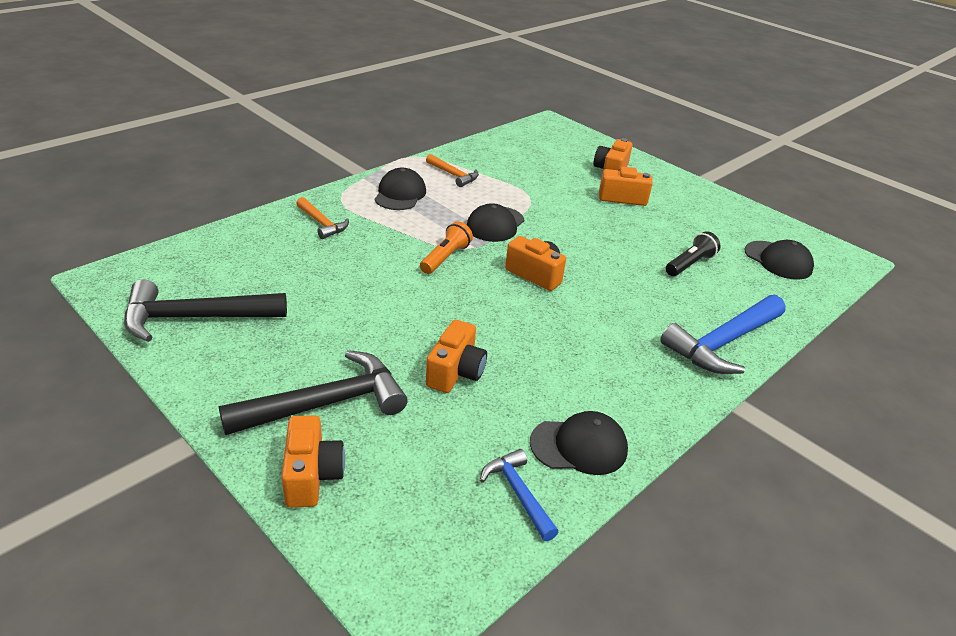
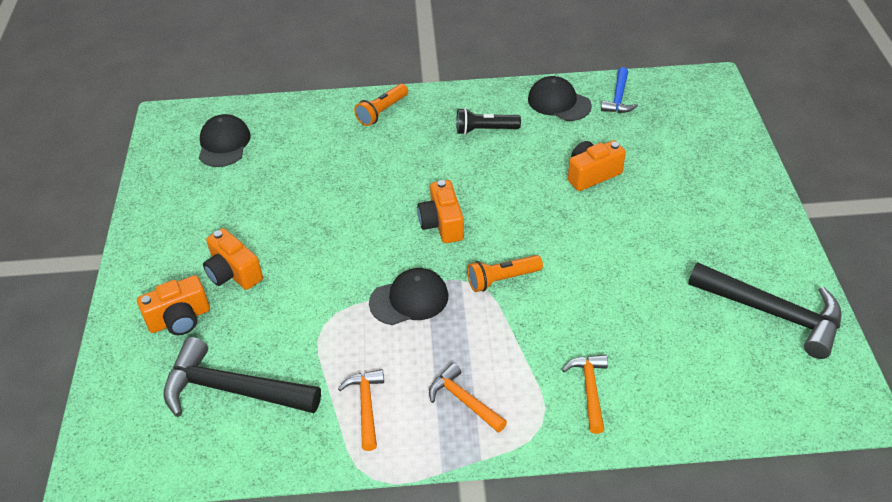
camera: 135 degrees left, 10 degrees up
(312, 476) = (732, 154): orange camera -> none
(326, 403) = (699, 192): black hammer -> black hammer (232, 389)
(400, 194) = (463, 400): black cap -> orange hammer
(690, 264) = (300, 173): black flashlight -> black flashlight (485, 130)
(723, 343) = (382, 112): blue hammer -> orange flashlight

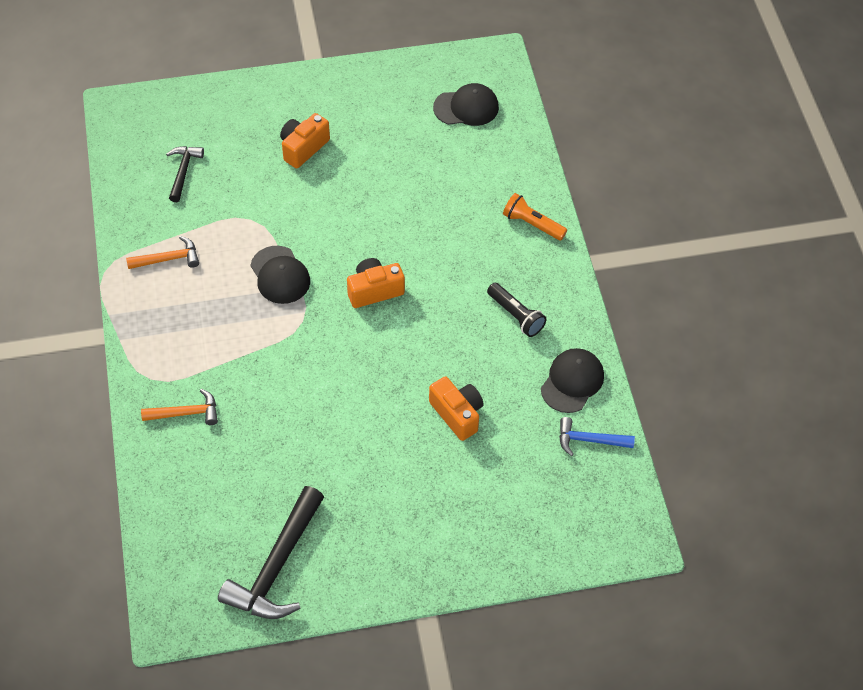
camera: 80 degrees right, 10 degrees up
(180, 319) = (251, 124): orange camera -> none
(232, 389) = (183, 171): black hammer -> black hammer, size x0.55
(463, 400) = (174, 323): orange hammer -> none
(485, 130) = (516, 315): black flashlight -> black flashlight turned 150 degrees clockwise
(502, 279) = (307, 342): orange flashlight -> none

